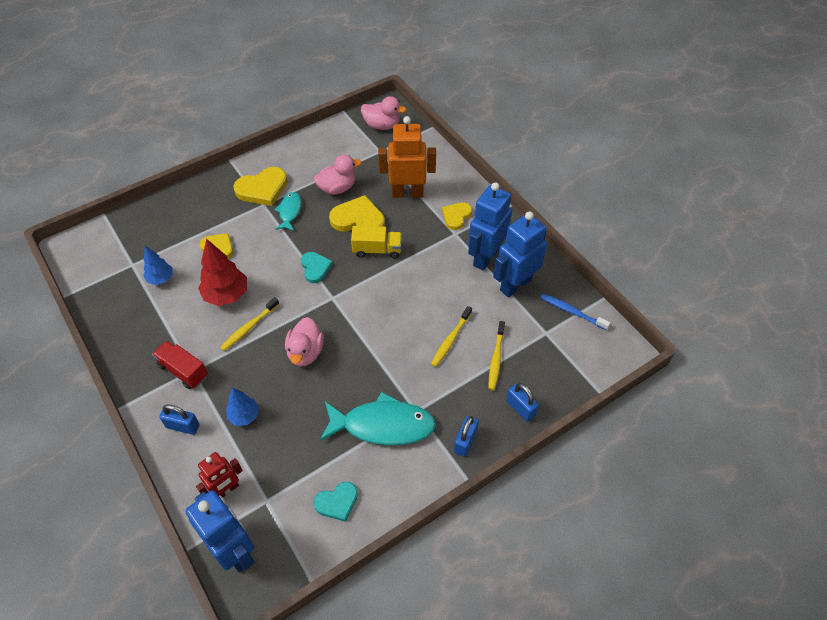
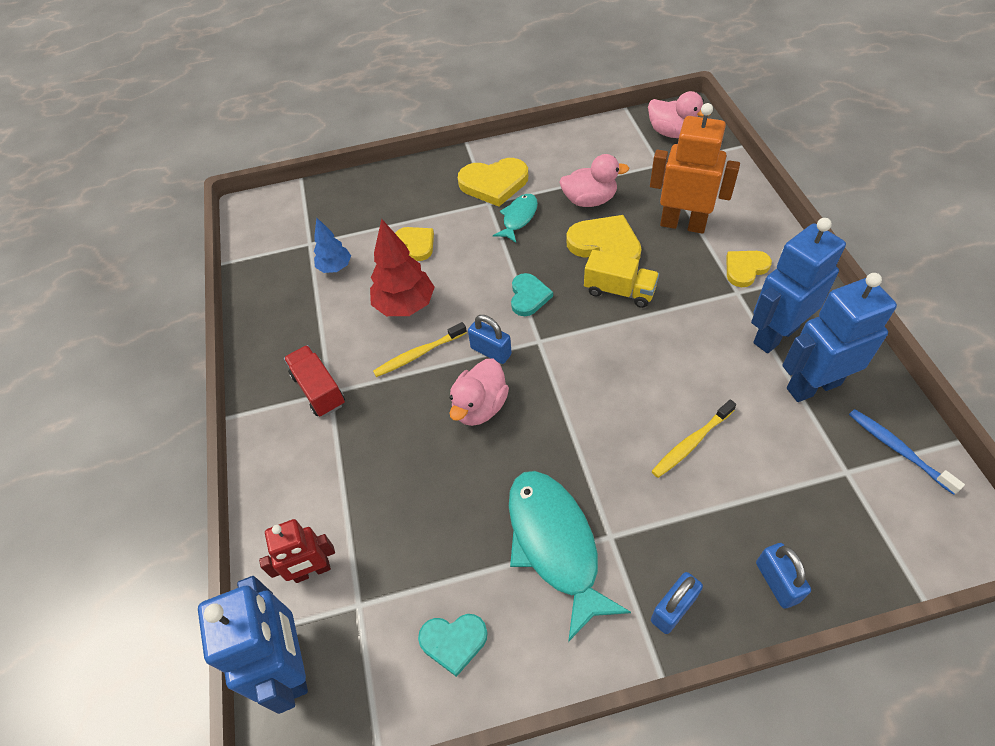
camera: 25 degrees right, 0 degrees up
(183, 426) = (291, 463): blue padlock -> blue padlock (491, 351)
(244, 416) = (371, 472): blue tree -> none
(383, 425) = (555, 544): turquoise fish -> turquoise fish turned 135 degrees counterclockwise
(496, 359) = (755, 491): yellow toothbrush -> none

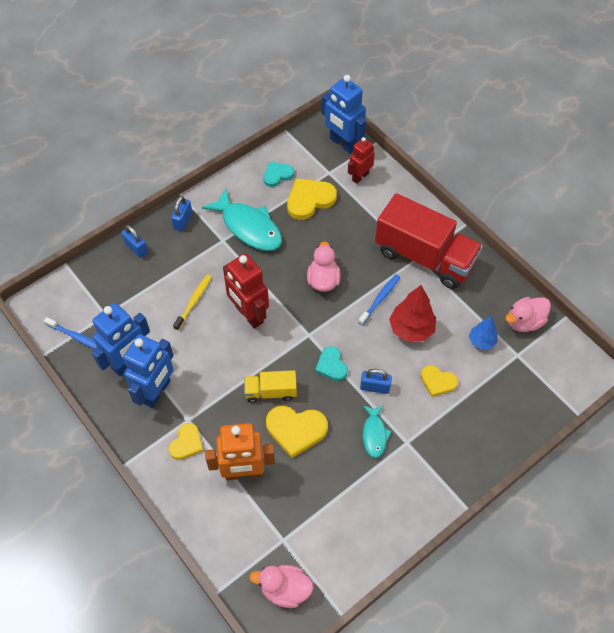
camera: 150 degrees right, 5 degrees up
(319, 390) = (424, 257): red truck -> red truck, size x2.09
(418, 354) = (380, 299): yellow toothbrush -> blue toothbrush
(491, 351) = (335, 316): blue padlock -> blue padlock (375, 387)
(494, 183) = (414, 465): yellow heart -> yellow heart (309, 200)
(589, 200) = (326, 473): pink duck -> pink duck (524, 322)
(612, 394) = (249, 315): none -> red robot

